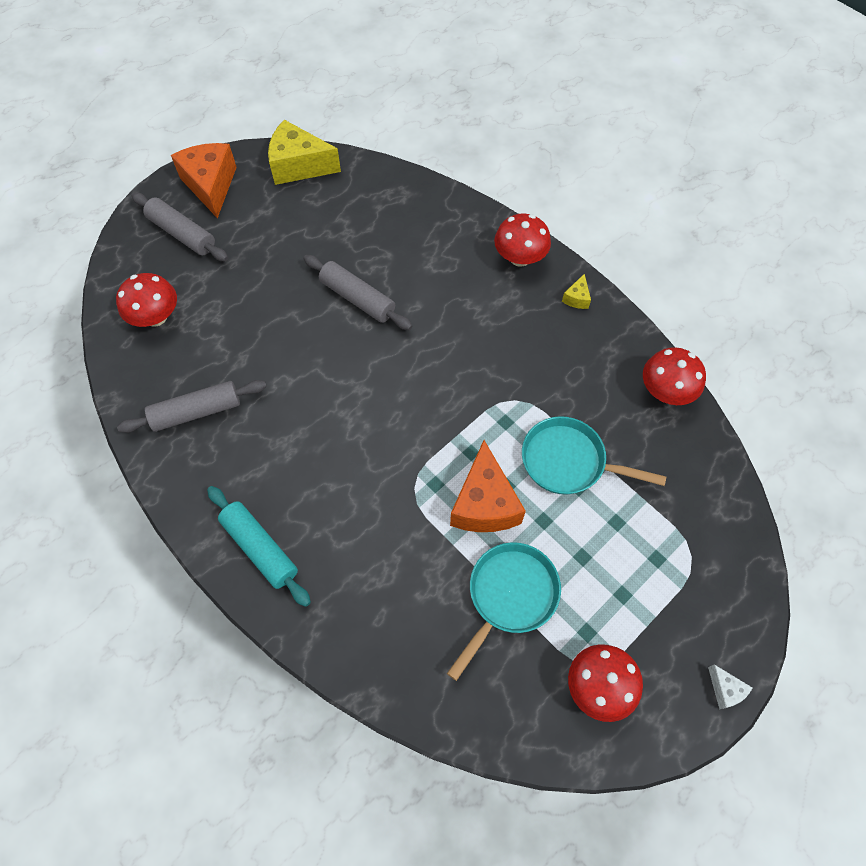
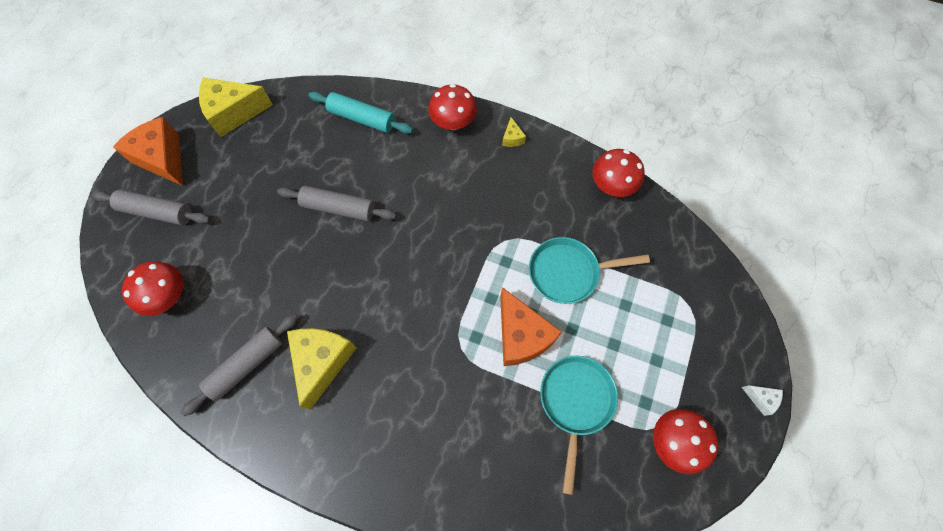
camera: 25 degrees left, 5 degrees up
(260, 548) = (359, 458): turquoise rolling pin -> turquoise rolling pin (362, 118)
(269, 440) = (322, 361): none -> yellow cheese

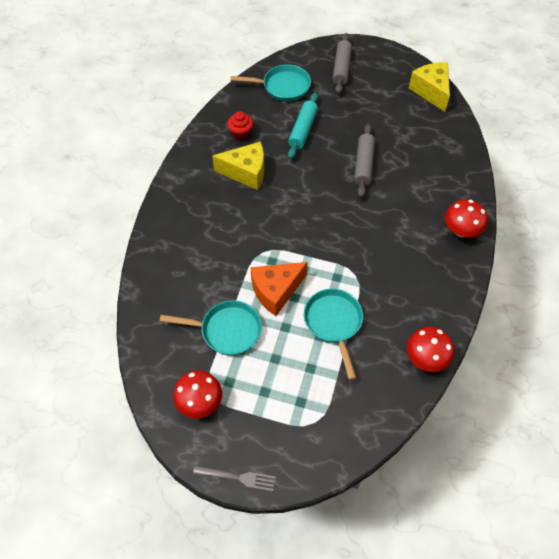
camera: 85 degrees right, 10 degrees down
(163, 159) = (383, 62): orange cheese -> none
(169, 296) = (283, 87): red mushroom -> turquoise pan
(247, 365) = (241, 133): grey rolling pin -> red cupcake
(362, 118) = (447, 168): turquoise rolling pin -> turquoise rolling pin (303, 130)
(512, 138) = (456, 276): yellow cheese -> none
(761, 398) = (237, 477): white cheese -> grey fork

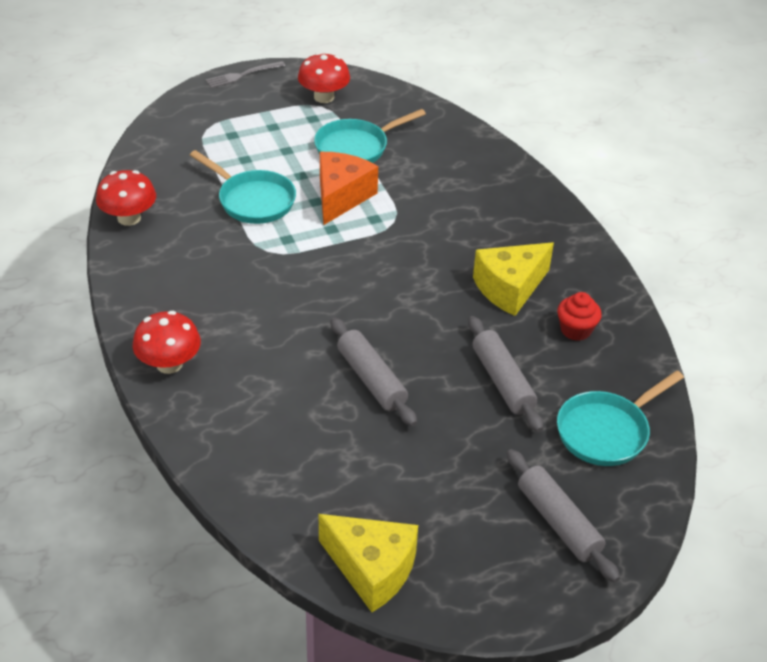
camera: 140 degrees right, 15 degrees down
(303, 130) = (502, 381): turquoise rolling pin -> grey rolling pin

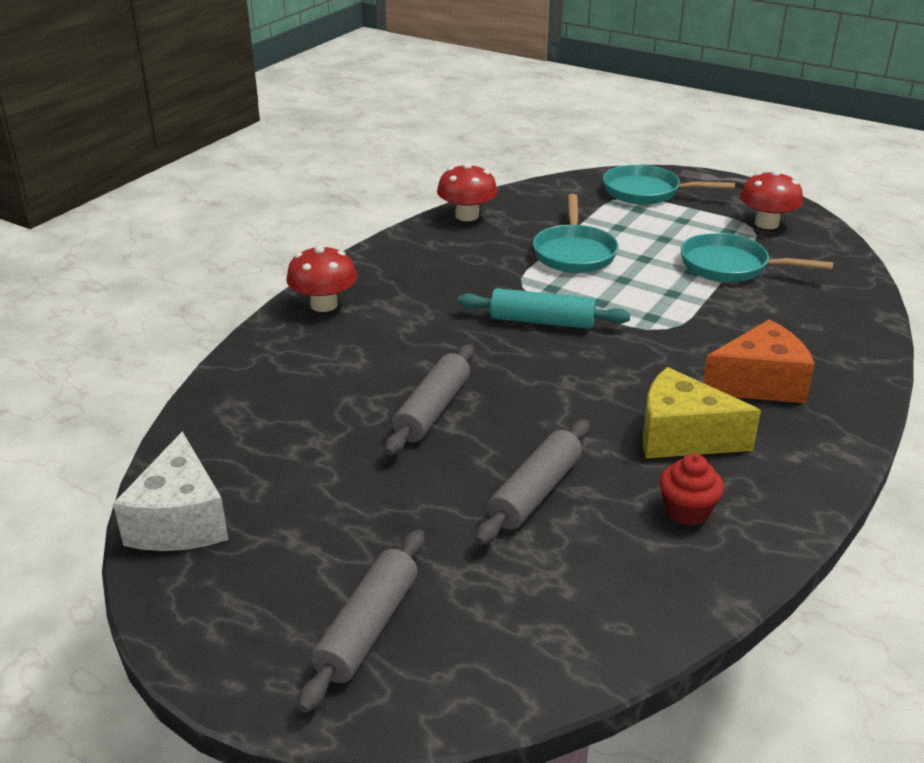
camera: 55 degrees right, 10 degrees down
(323, 269) = (542, 321): none -> turquoise rolling pin
(341, 197) = (651, 288): orange cheese -> orange cheese (759, 383)
(372, 569) = (180, 521): yellow cheese -> white cheese
(606, 431) = (555, 606): turquoise pan -> turquoise pan (646, 192)

